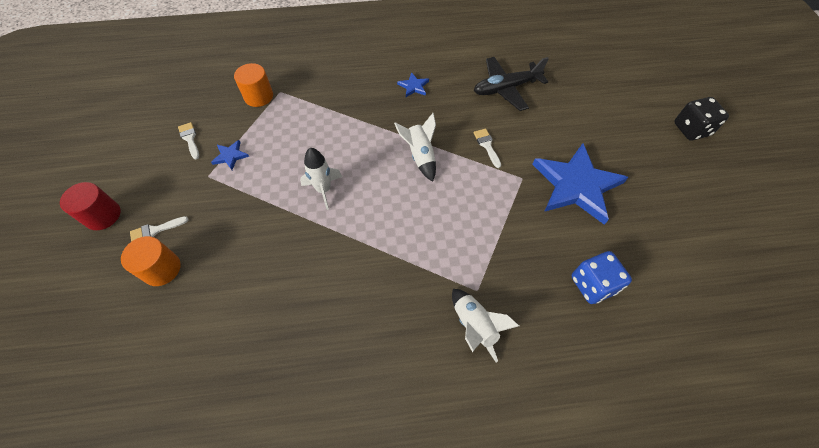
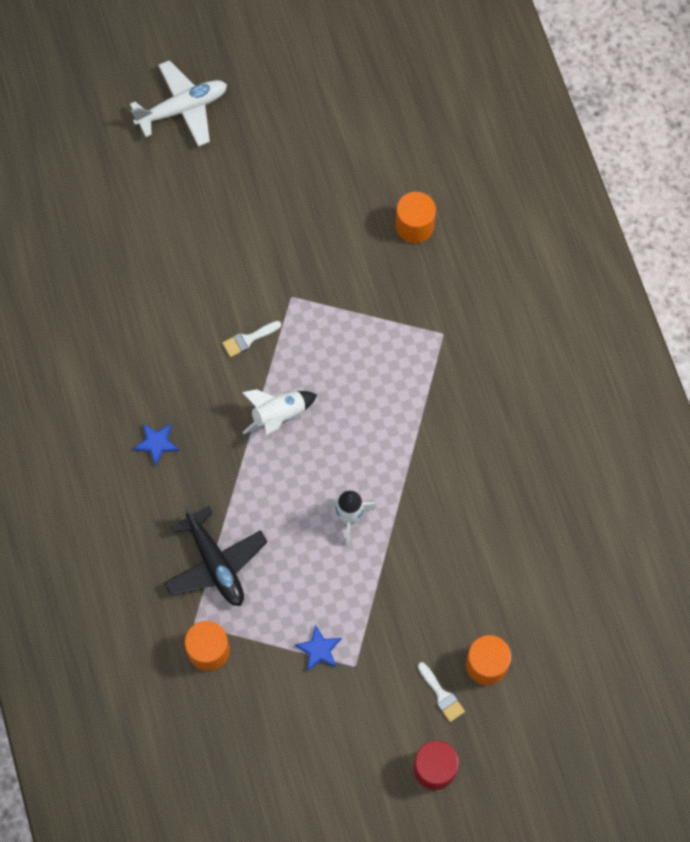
camera: 100 degrees left, 10 degrees up
(190, 139) = (300, 715): white brush -> none
(474, 326) = (481, 333): white rocket -> none
(506, 88) = (142, 323): black plane -> black plane (215, 563)
(576, 185) = (292, 238): blue star -> none
(592, 285) = (414, 226): blue dice -> orange cylinder
(691, 129) = (182, 109): black dice -> white plane

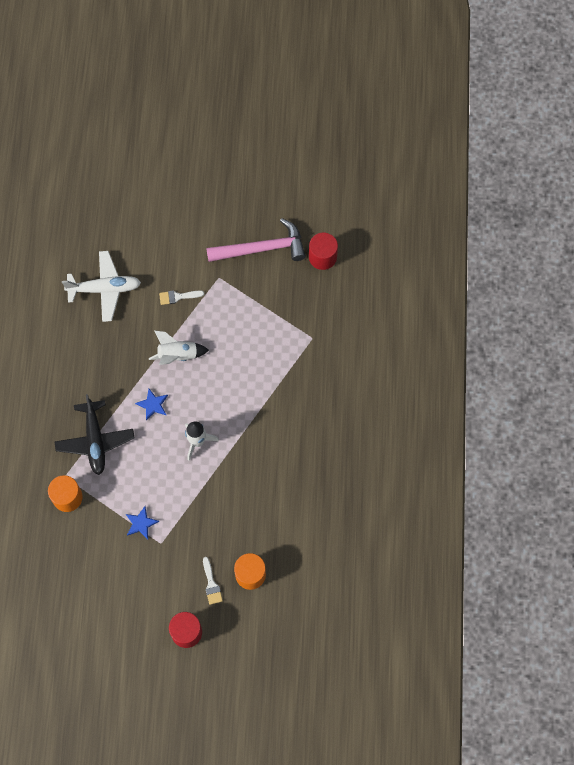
camera: 20 degrees right, 0 degrees up
(156, 443) = (88, 346): blue star -> blue star (153, 404)
(182, 109) = (196, 125): white plane -> white plane (105, 289)
(332, 240) = (262, 248): none -> pink hammer
(414, 226) = (322, 257): orange cylinder -> red cylinder

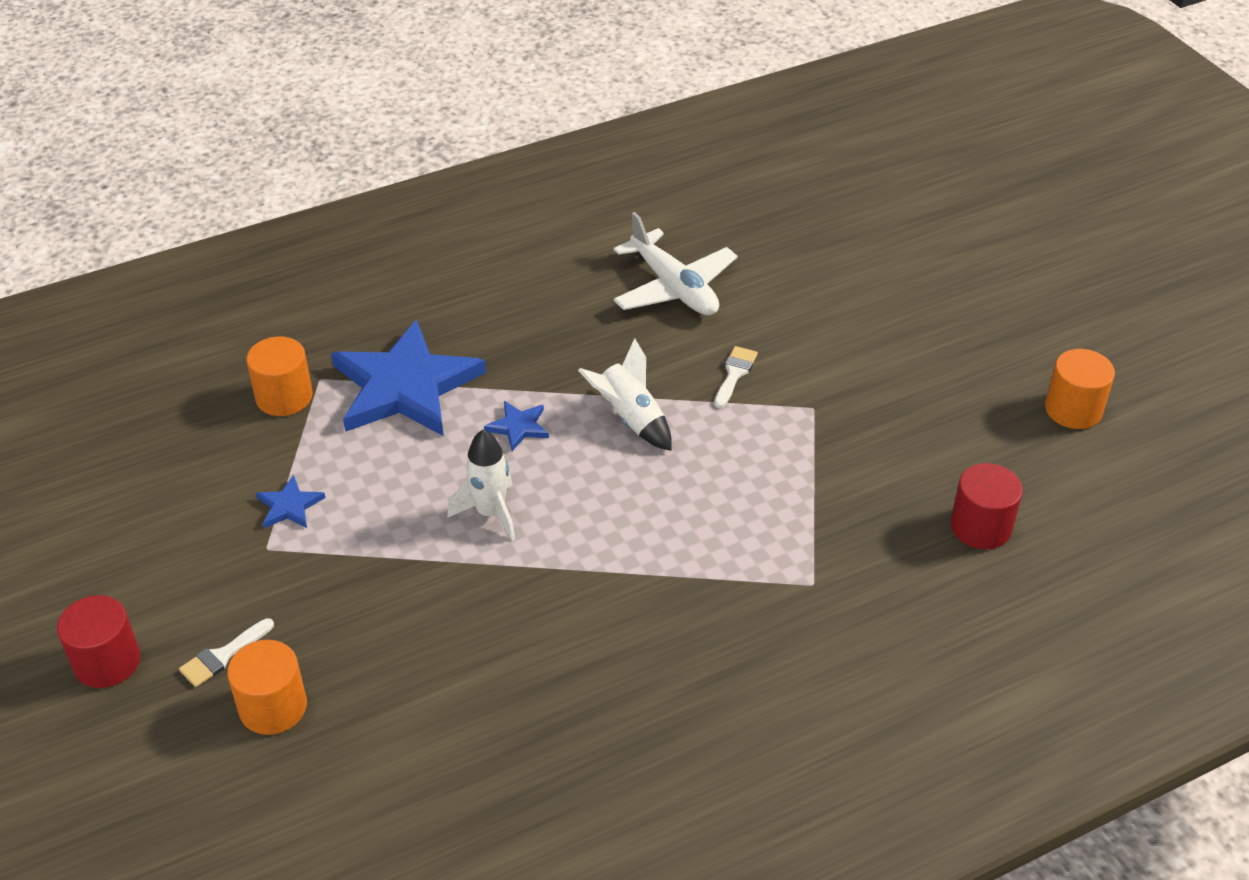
camera: 60 degrees right, 25 degrees down
(95, 441) = (405, 386): black plane -> blue star
(178, 297) = (734, 374): white brush -> white brush turned 60 degrees clockwise
(262, 248) = (917, 438): pink hammer -> none
(285, 177) = (1073, 409): none -> orange cylinder

